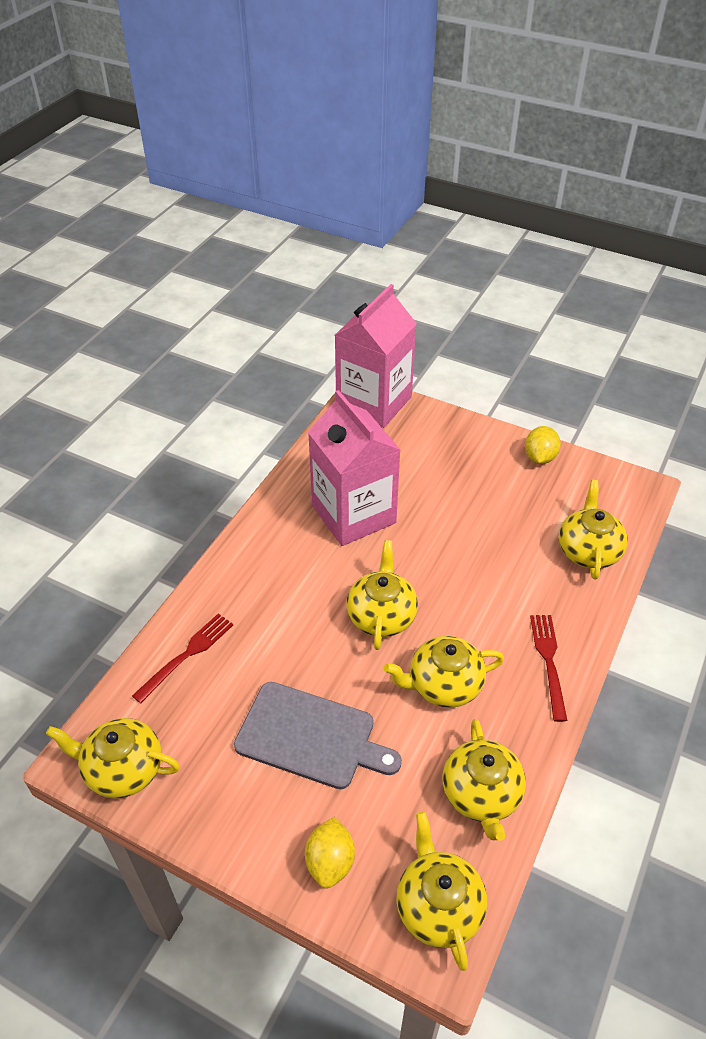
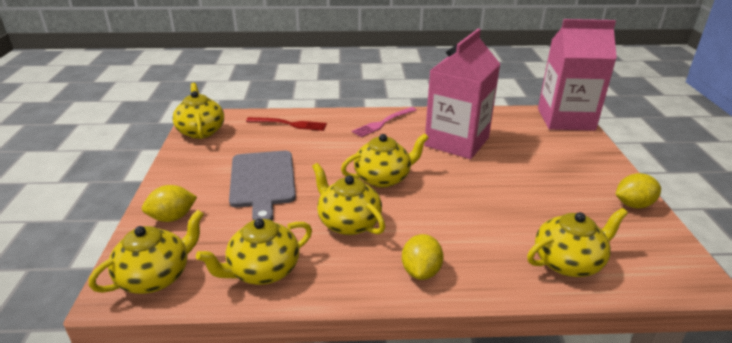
camera: 60 degrees right, 15 degrees down
(261, 557) = (383, 123): none -> pink fork
(548, 661) = (421, 271): red fork -> yellow lemon

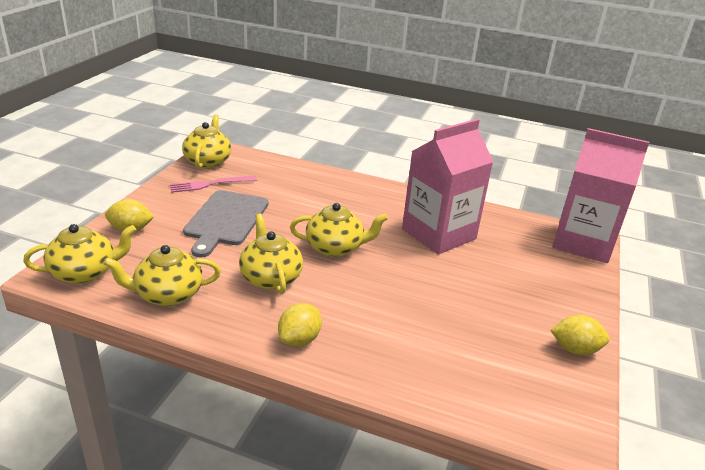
camera: 20 degrees right, 0 degrees up
(290, 124) = (290, 175): red fork -> none
(383, 123) = (380, 196): pink fork -> pink fork (209, 184)
(568, 262) = (449, 379): yellow teapot -> none

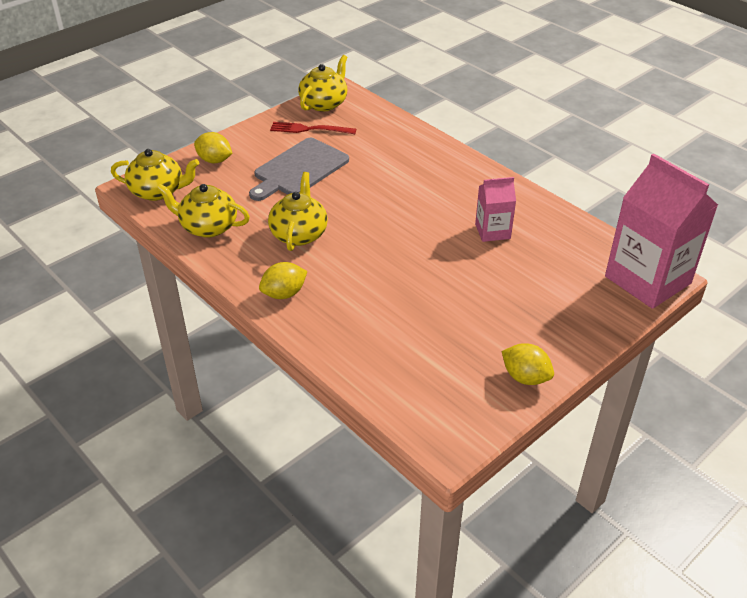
camera: 30 degrees right, 10 degrees up
(209, 184) = (309, 129): pink fork -> red fork
(335, 248) = (377, 220): yellow teapot -> none
(439, 234) = (492, 231): pink carton -> pink carton, size x0.51

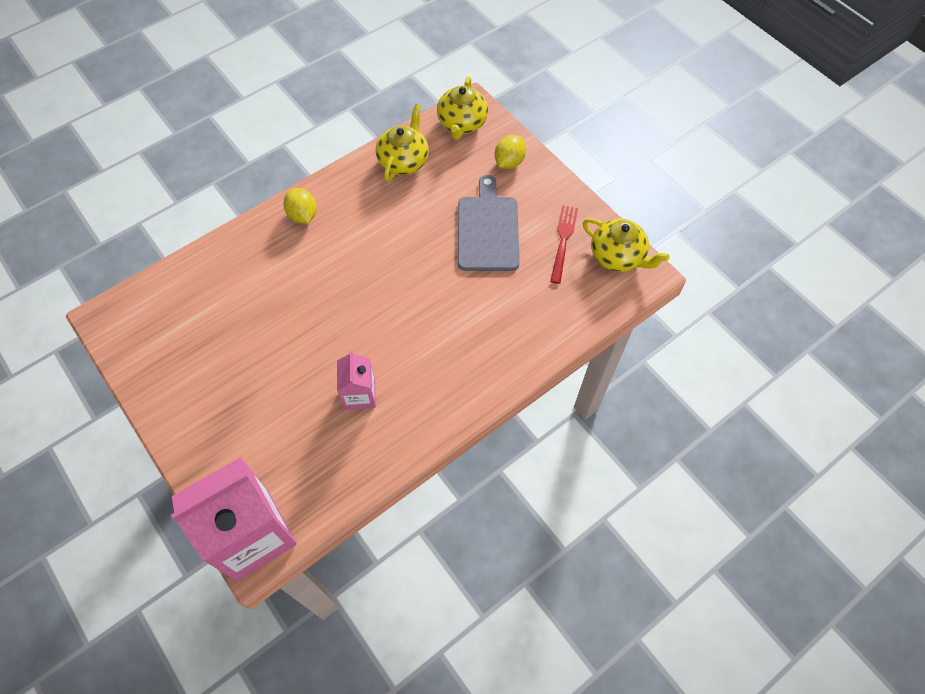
camera: 95 degrees right, 20 degrees up
(299, 169) = (487, 230): grey cutting board -> grey cutting board turned 45 degrees clockwise
(299, 234) = (382, 227): yellow teapot -> none
(525, 377) = (155, 386): yellow lemon -> none

